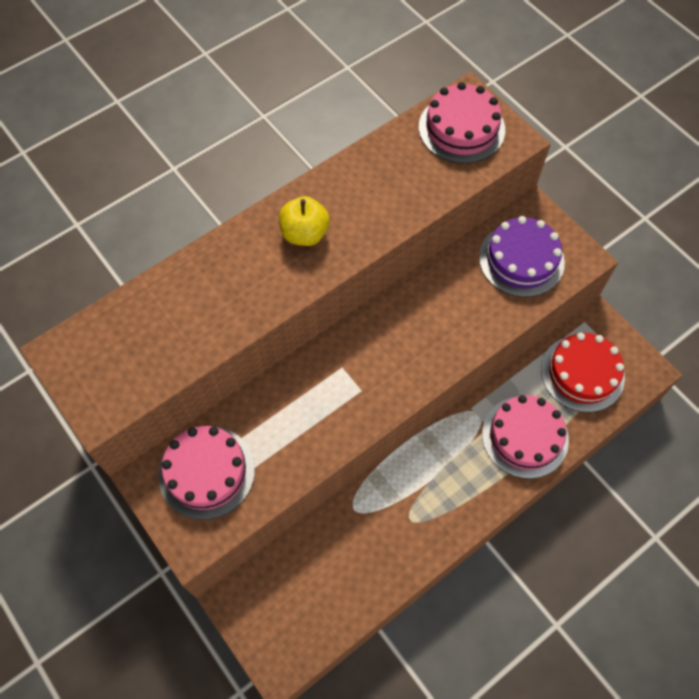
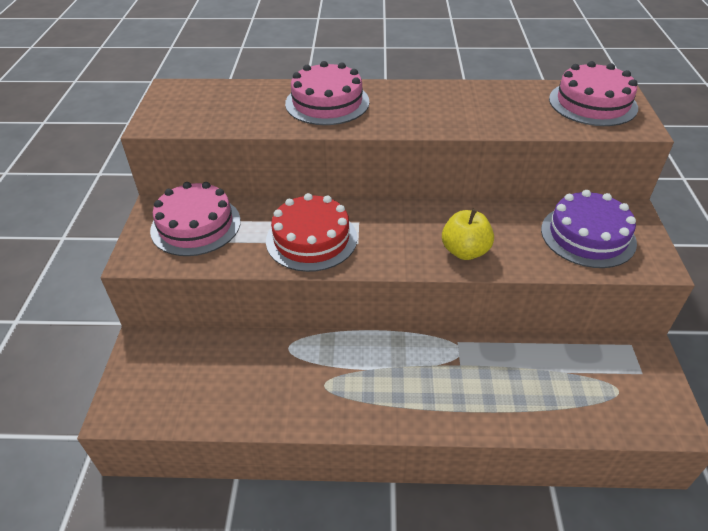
camera: 40 degrees right, 20 degrees down
(305, 234) = (397, 105): yellow apple -> yellow apple (465, 251)
(525, 436) = (489, 393): pink cake -> pink cake (327, 102)
(582, 373) = (595, 381): red cake -> red cake (311, 239)

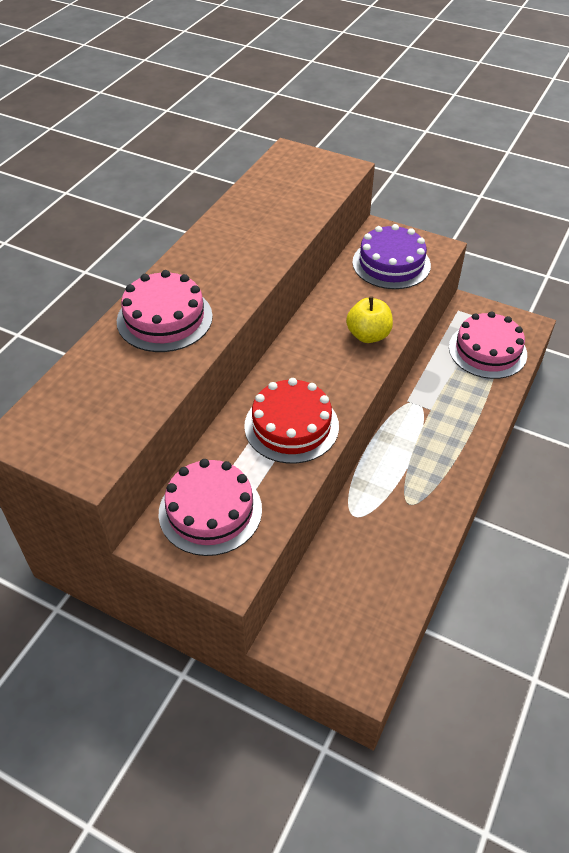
camera: 65 degrees left, 5 degrees up
(592, 103) = (297, 172): pink cake -> pink cake (487, 350)

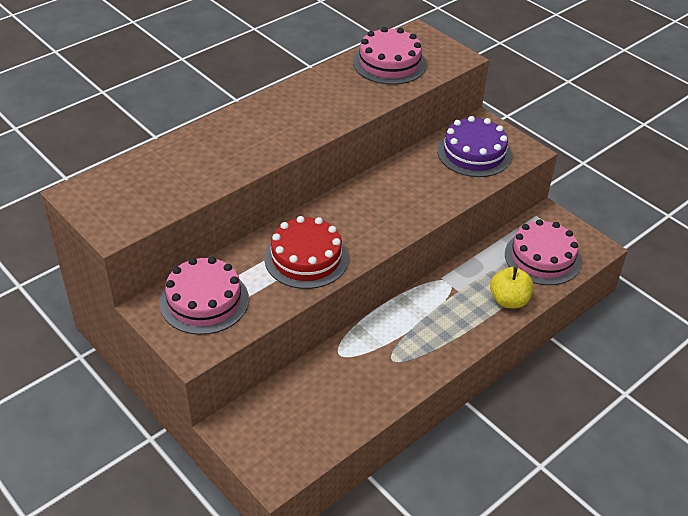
camera: 20 degrees right, 5 degrees down
(164, 318) = (232, 140): pink cake -> pink cake (389, 63)
(368, 335) = (415, 206): yellow apple -> yellow apple (509, 300)

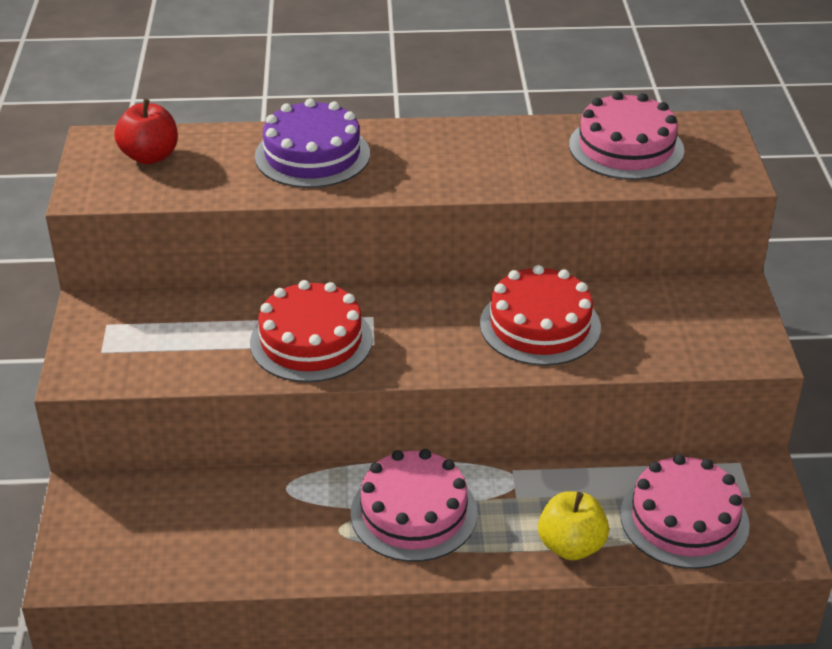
camera: 40 degrees right, 5 degrees down
(124, 187) = (150, 156): none -> red apple
(204, 301) = (150, 329): pink cake -> pink cake (414, 513)
(413, 187) = (540, 325): none -> red cake
(474, 153) = (676, 322): purple cake -> purple cake (312, 155)

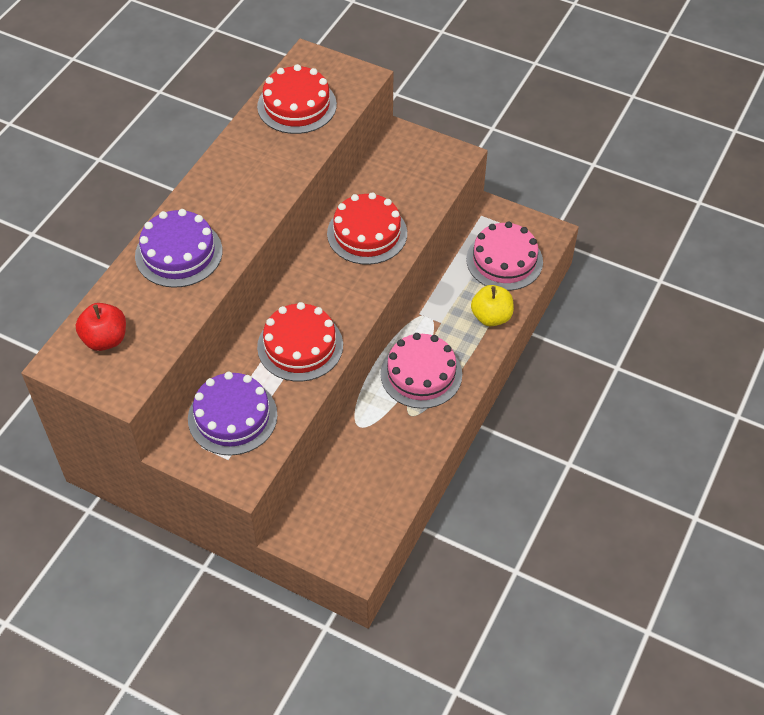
camera: 60 degrees left, 15 degrees up
(165, 330) = (232, 417): none -> purple cake
(626, 147) = (297, 105): pink cake -> red cake

